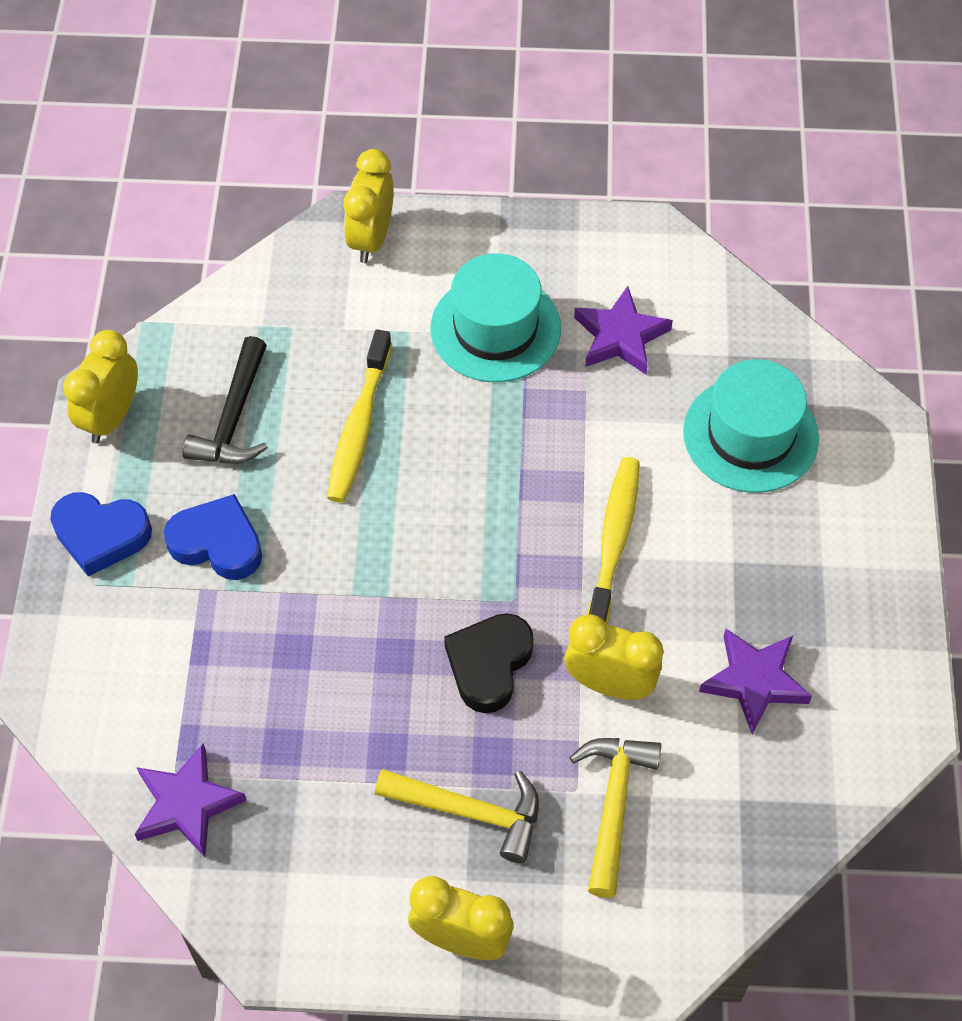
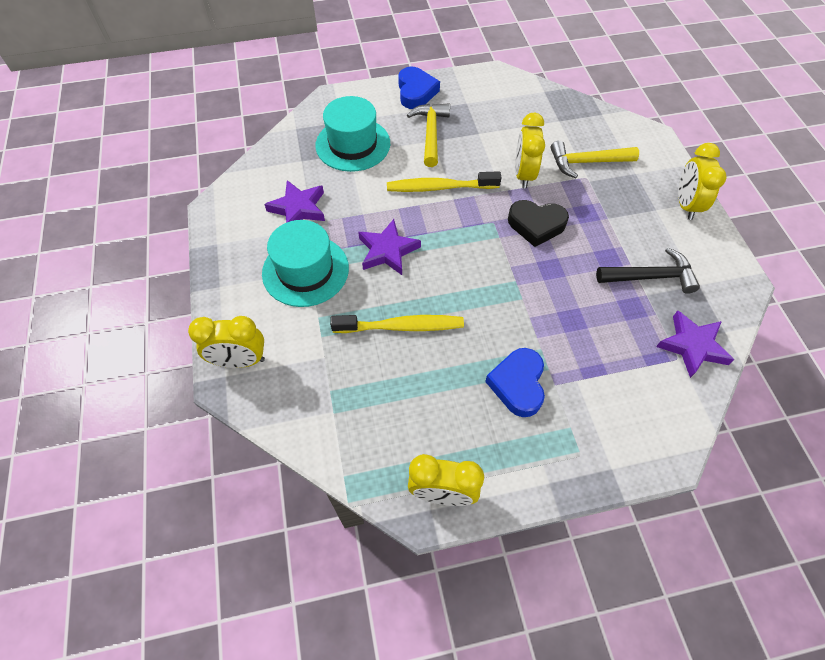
camera: 105 degrees left, 0 degrees up
(101, 535) = (541, 463): blue heart -> blue heart (416, 92)
(234, 418) = (417, 405): black hammer -> black hammer (650, 277)
(470, 812) = (621, 215): yellow hammer -> yellow hammer (430, 133)
(754, 681) = (497, 124): purple star -> purple star (388, 251)

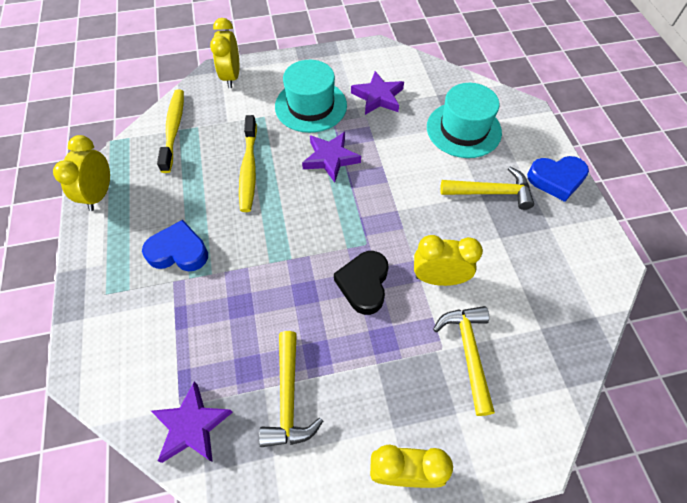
camera: 90 degrees right, 0 degrees up
(439, 187) = (412, 198): yellow toothbrush -> yellow toothbrush (174, 129)
(650, 277) = (288, 398): black hammer -> yellow hammer

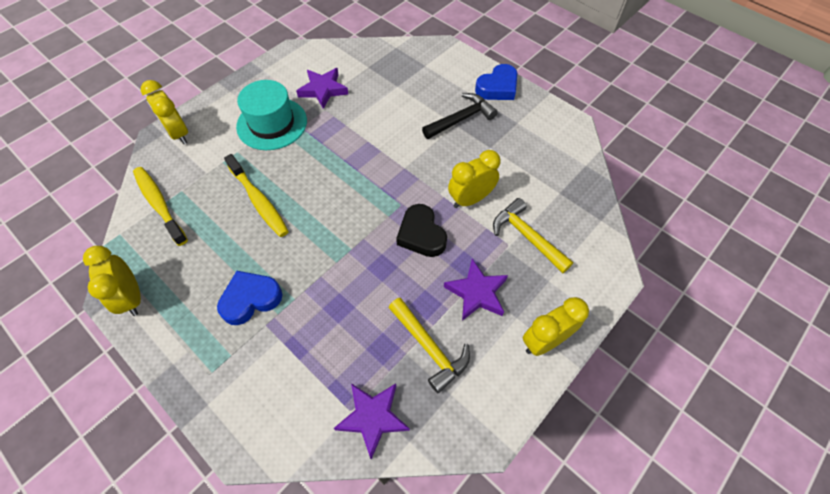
camera: 35 degrees left, 0 degrees up
(330, 158) = (322, 157): purple star -> purple star (477, 293)
(463, 129) = (408, 83): turquoise hat -> none
(491, 192) = (461, 119): yellow hammer -> black hammer

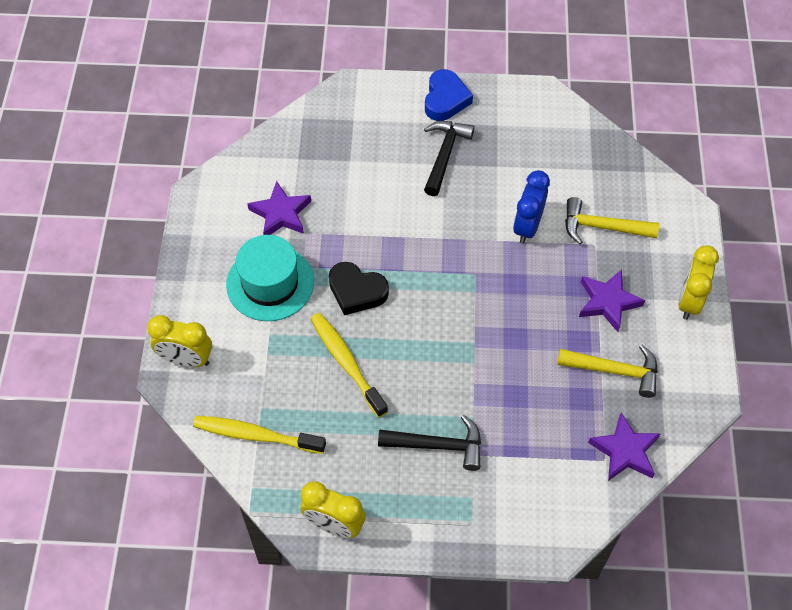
camera: 40 degrees left, 0 degrees up
(250, 299) = (438, 445): blue heart -> black hammer
(259, 201) = (346, 363): yellow toothbrush -> yellow toothbrush turned 135 degrees counterclockwise
(421, 234) = (518, 287): black heart -> black heart (356, 291)
(470, 199) = (527, 227): yellow clock -> blue clock

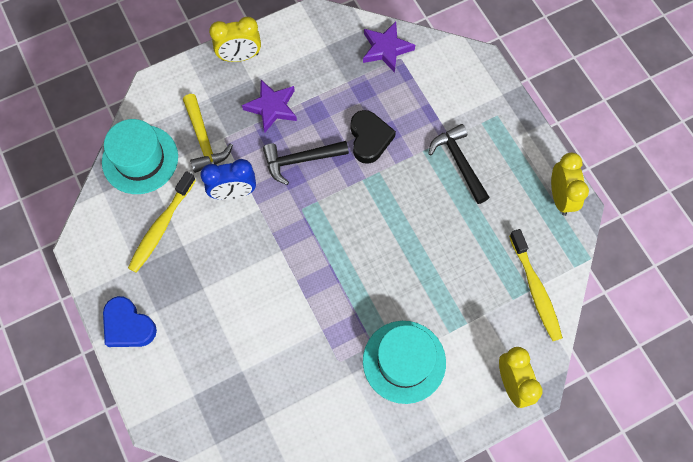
camera: 120 degrees left, 10 degrees up
(281, 214) = (332, 396): purple star -> none
(346, 363) = (436, 260): yellow toothbrush -> yellow toothbrush (161, 227)
(356, 291) = (370, 288): black heart -> black heart (369, 139)
(444, 155) = (193, 293): black hammer -> black hammer (300, 160)
(445, 99) = (128, 326): blue heart -> blue heart turned 120 degrees counterclockwise
(609, 168) = (140, 159): none -> turquoise hat
(614, 371) = (328, 79): yellow hammer -> none

